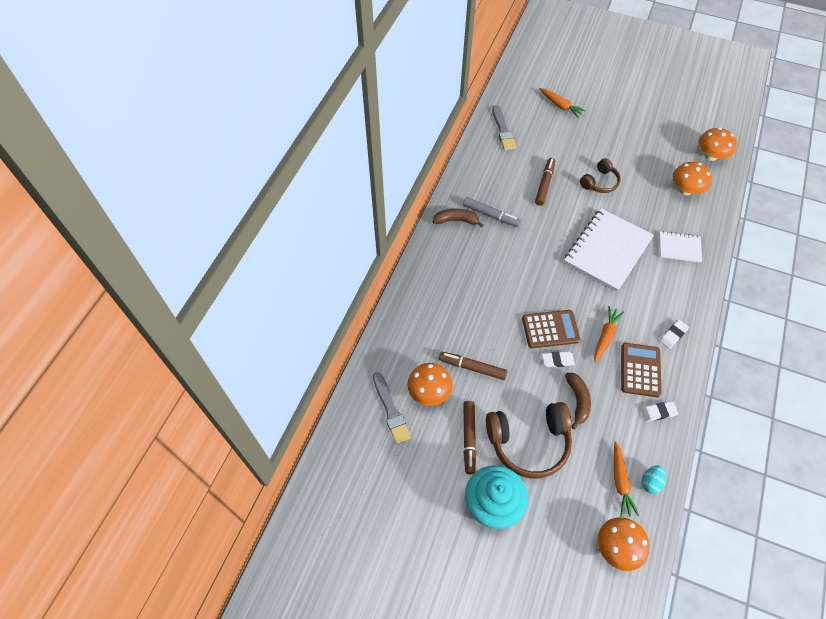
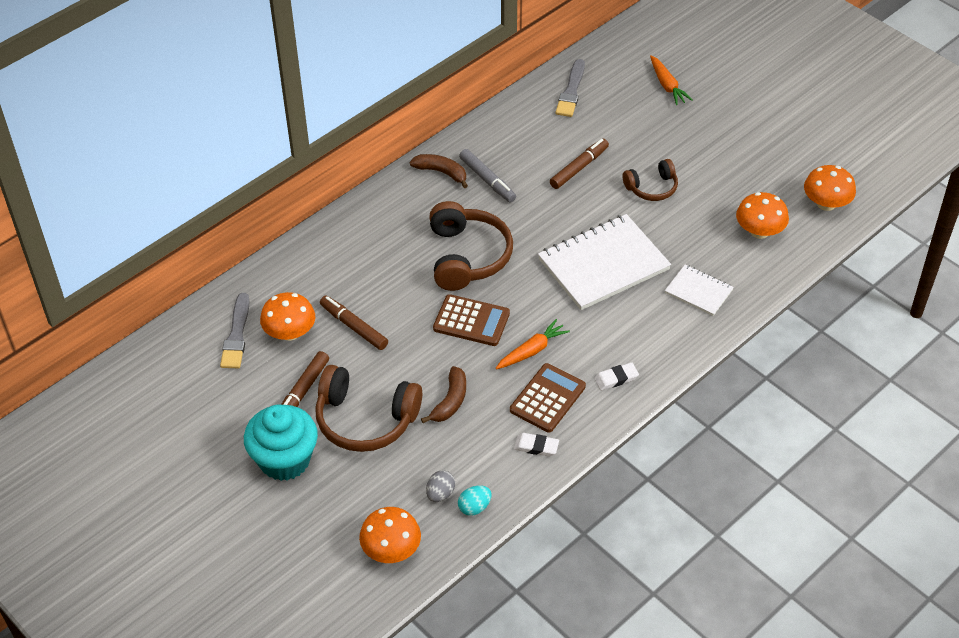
camera: 25 degrees right, 10 degrees down
(515, 279) = (467, 256): none -> brown headphones
(557, 360) = (456, 354): white eraser -> none
(620, 482) = (440, 494): orange carrot -> grey egg

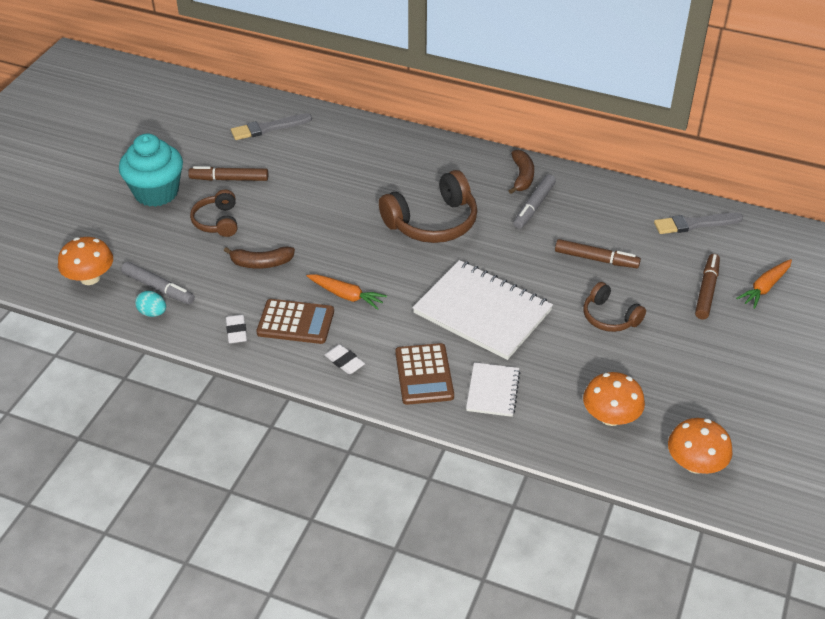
camera: 65 degrees right, 5 degrees down
(290, 332) = (286, 153): orange mushroom -> none
(353, 327) = (312, 184): brown marker -> brown marker (706, 291)
(365, 419) = (217, 221): brown headphones -> brown headphones, size x0.58
(440, 494) = (158, 288): grey egg -> grey marker
(471, 321) = (358, 248): brown calculator -> brown calculator (424, 374)

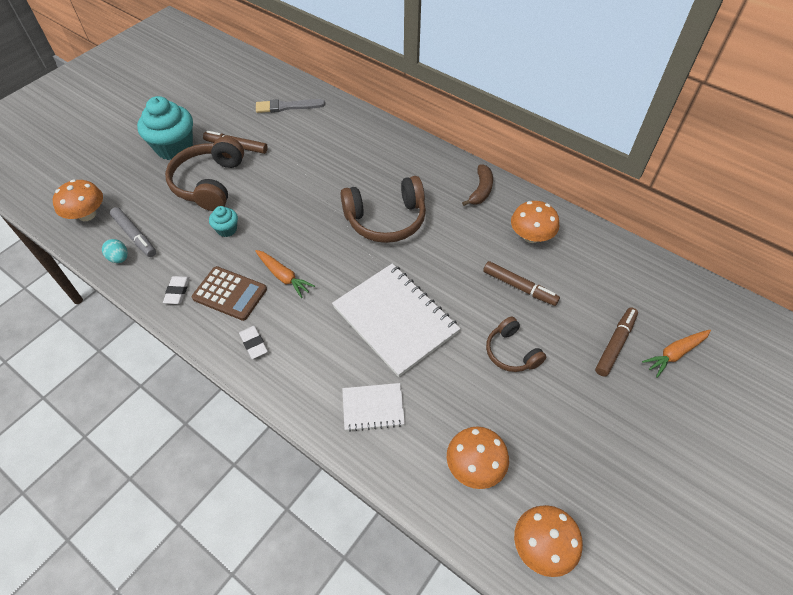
camera: 15 degrees right, 10 degrees up
(217, 221) = (209, 183): brown headphones -> brown headphones, size x1.73
(261, 263) = (227, 229): brown banana -> turquoise cupcake
(424, 374) = (317, 374): brown calculator -> none
(493, 391) = (373, 408): white notebook -> white notebook turned 60 degrees clockwise
(534, 206) = (481, 221): grey marker -> none
(590, 211) = (531, 236): none -> orange mushroom
(695, 224) = (625, 269): grey brush -> none

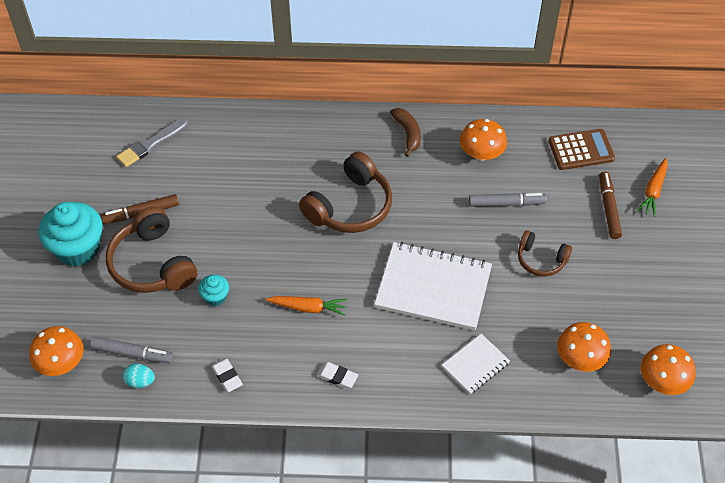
camera: 35 degrees left, 0 degrees up
(230, 294) = (276, 350): brown calculator -> brown calculator (581, 150)
(519, 287) = (506, 203): brown marker -> grey marker

